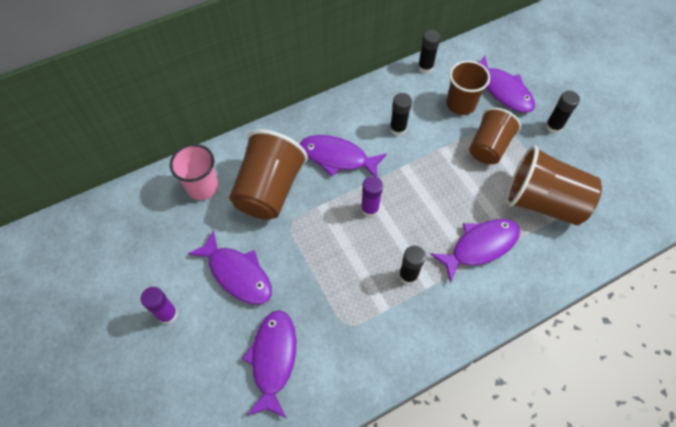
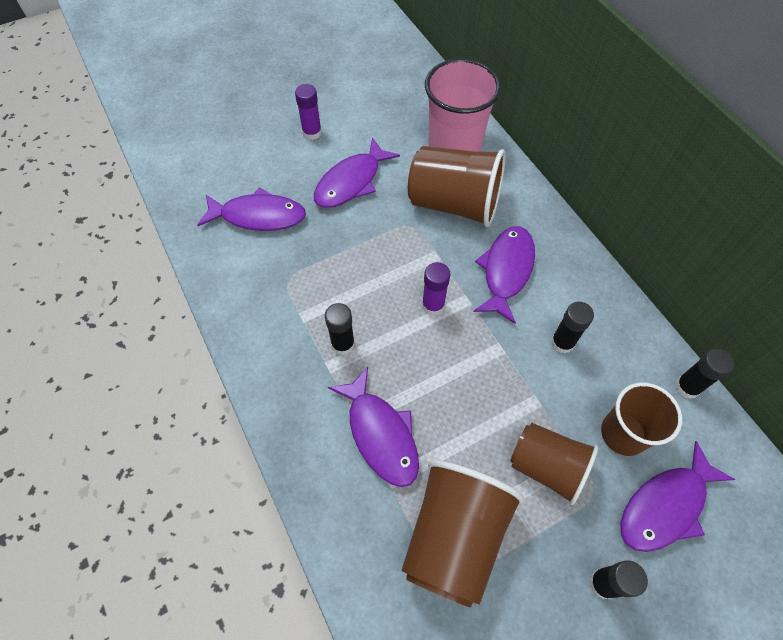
camera: 90 degrees right, 0 degrees up
(202, 187) = (454, 145): pink cup -> pink cup, size x1.50

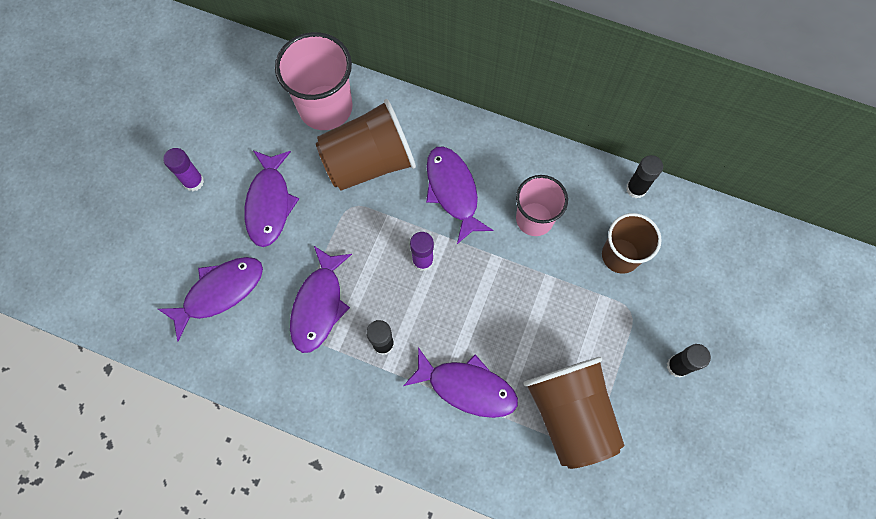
camera: 40 degrees left, 10 degrees up
(547, 466) = (590, 318): brown cup -> none
(562, 342) = (534, 219): black glue stick -> pink cup
(666, 506) = (678, 285): purple fish -> purple fish (319, 305)

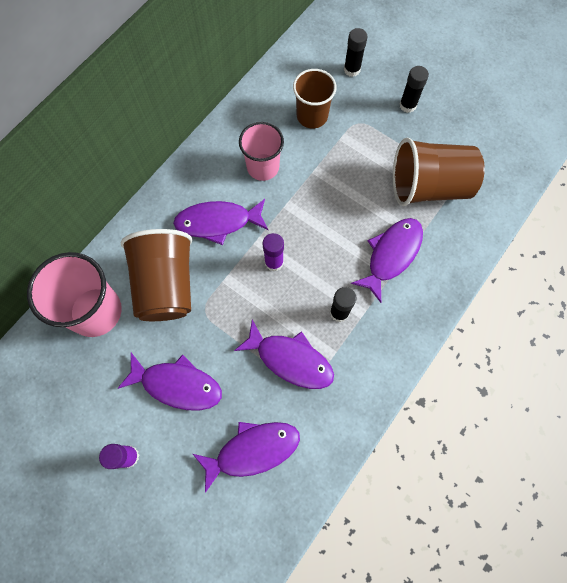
camera: 75 degrees left, 0 degrees up
(219, 292) = (252, 450): purple fish -> purple fish turned 90 degrees clockwise
(636, 189) = (260, 89): black glue stick -> black glue stick (352, 69)

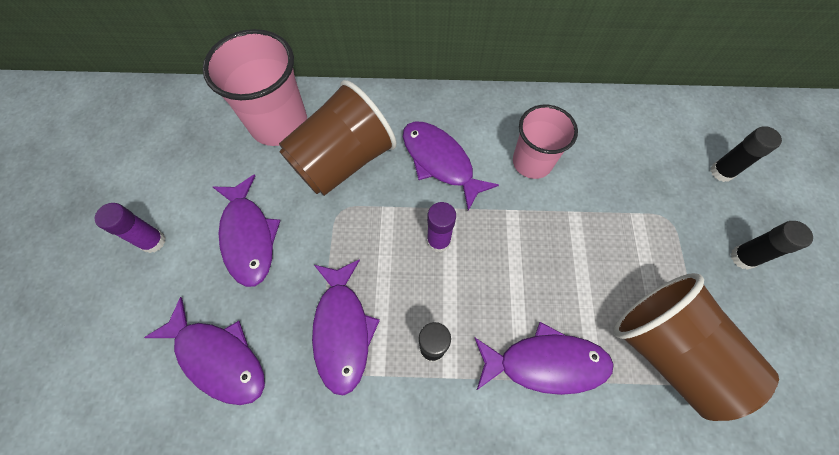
camera: 55 degrees right, 5 degrees down
(312, 116) = (630, 169): brown cup -> none

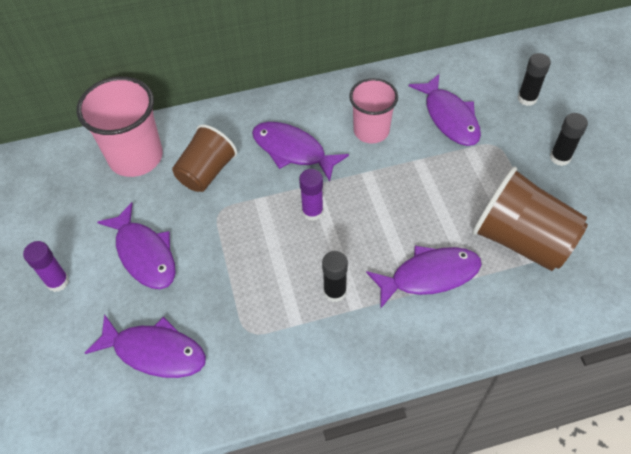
camera: 15 degrees left, 10 degrees down
(342, 330) = (255, 300): purple fish -> purple fish (449, 117)
(343, 161) = (206, 172): brown cup -> brown cup, size x0.67

